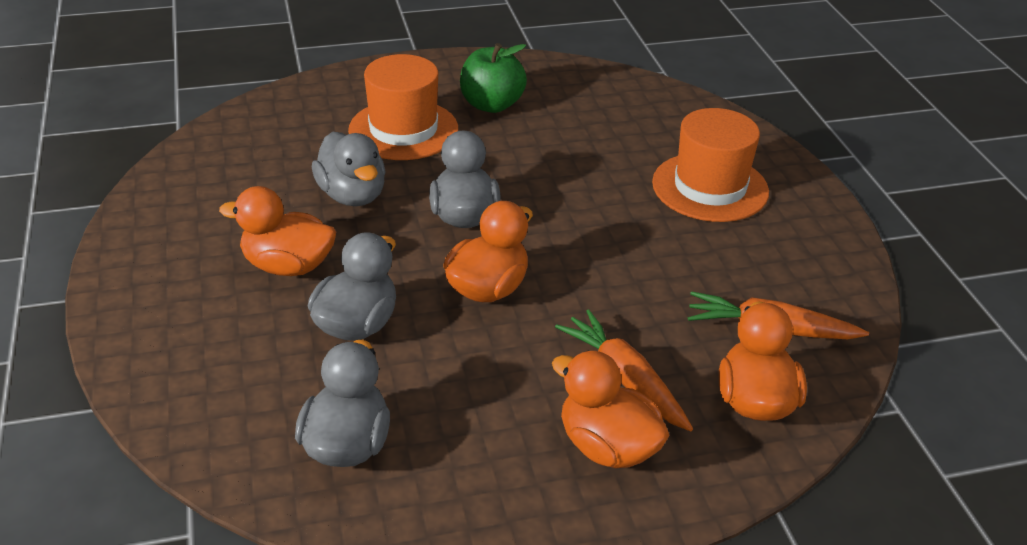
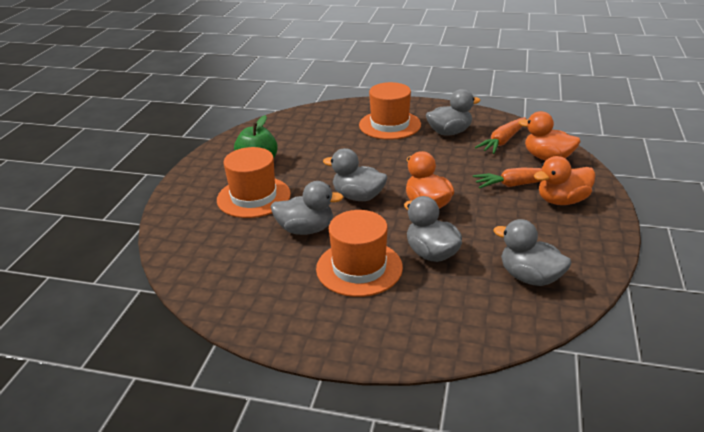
camera: 60 degrees left, 5 degrees down
(288, 266) = (359, 268): orange duck -> orange hat
(744, 258) = (449, 132): none -> grey duck

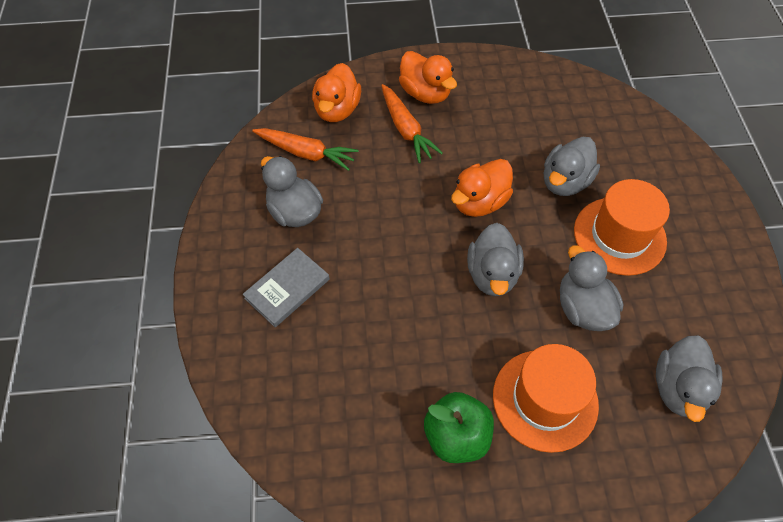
camera: 110 degrees left, 25 degrees up
(390, 125) = (287, 289): orange hat -> grey book
(529, 277) = (562, 107): grey duck -> grey duck (678, 388)

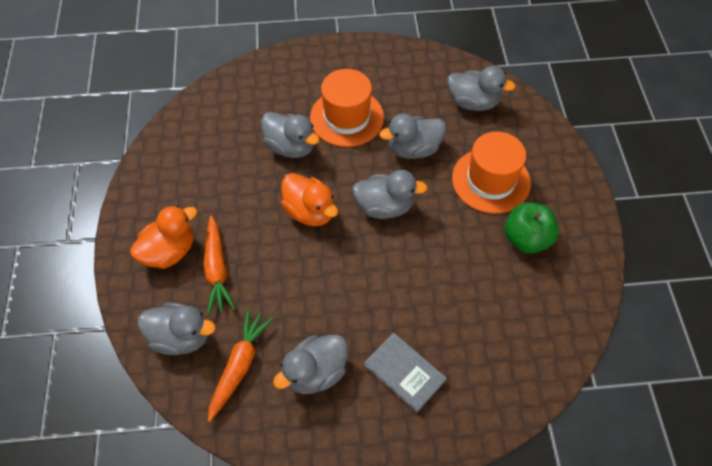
camera: 90 degrees left, 0 degrees up
(337, 110) = (181, 337): orange duck -> grey duck
(406, 129) = (217, 270): orange carrot -> orange carrot turned 105 degrees clockwise

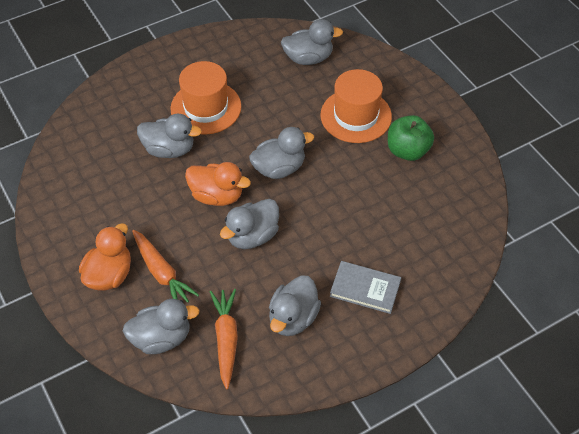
camera: 25 degrees left, 5 degrees down
(413, 149) = (278, 113): grey duck -> grey duck (252, 236)

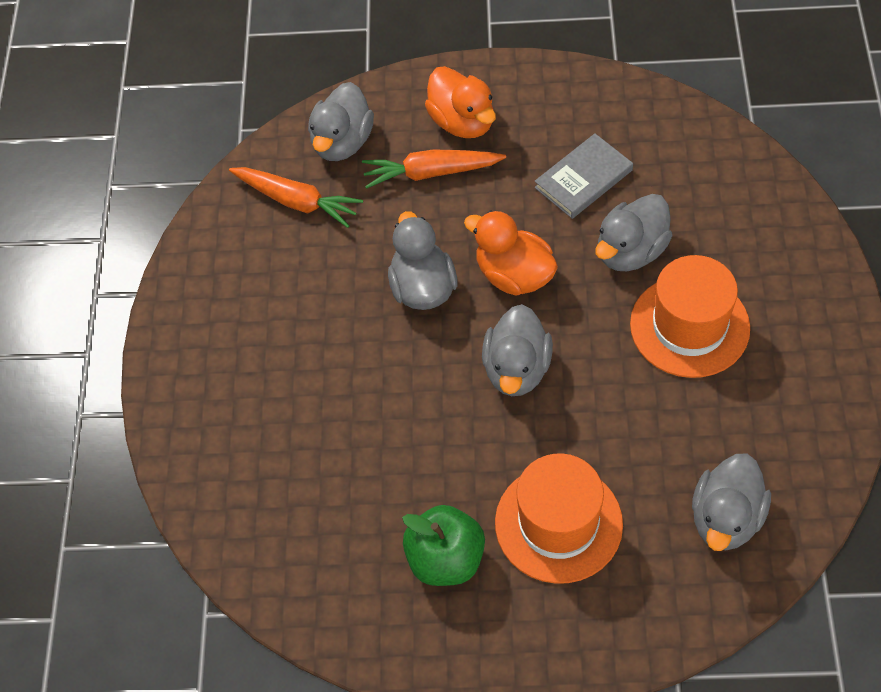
camera: 125 degrees right, 5 degrees up
(217, 196) = (514, 275): orange duck -> orange duck turned 75 degrees clockwise
(293, 318) = (276, 279): grey duck -> none
(365, 289) = (260, 376): grey book -> grey book (583, 179)

